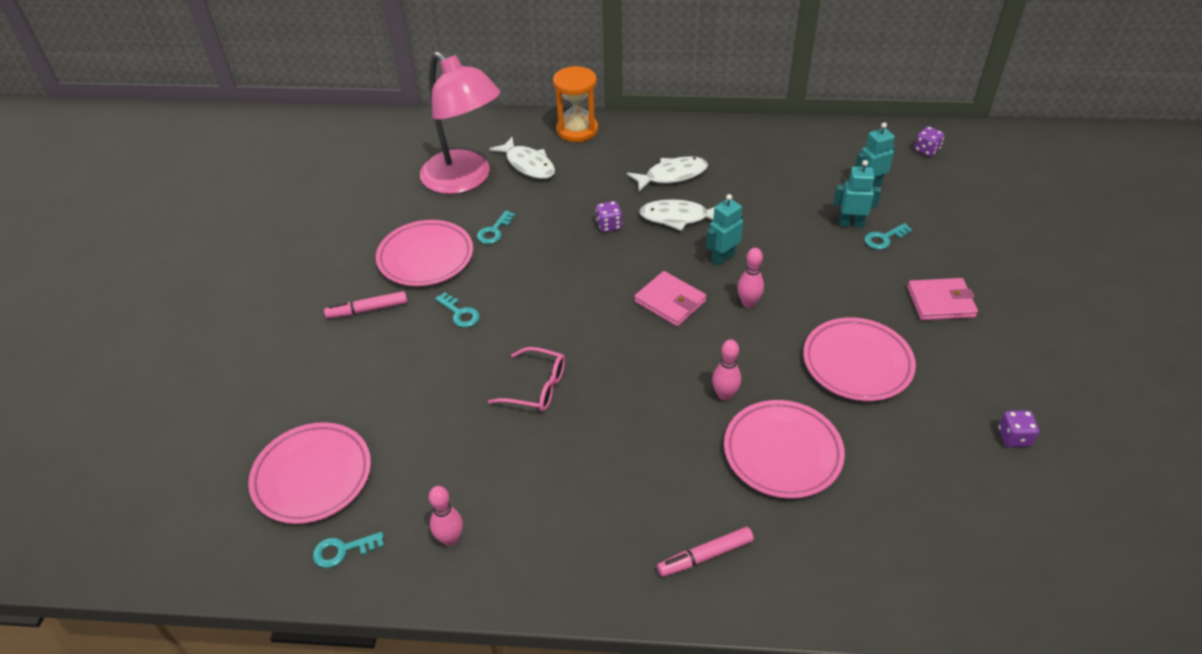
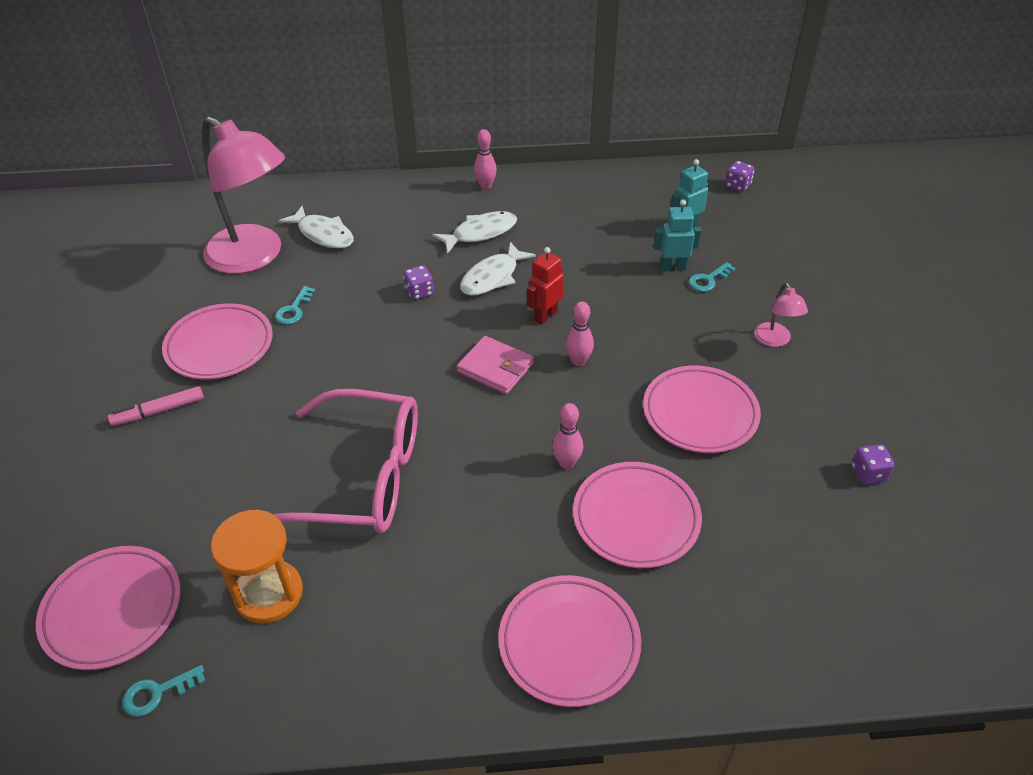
camera: 10 degrees left, 0 degrees up
(450, 539) = (282, 662): pink bowling pin -> pink bowling pin (485, 186)
(460, 313) = (265, 404): turquoise key -> none
(537, 387) = (361, 478): pink glasses -> pink glasses, size x2.03
(577, 130) = (372, 193): orange hourglass -> orange hourglass (269, 594)
(678, 217) = (492, 277): white fish -> white fish turned 45 degrees counterclockwise
(705, 556) = (569, 643): pink marker -> pink plate
(722, 258) = (545, 316): turquoise robot -> red robot
(940, 302) = (775, 340): pink wallet -> pink lamp

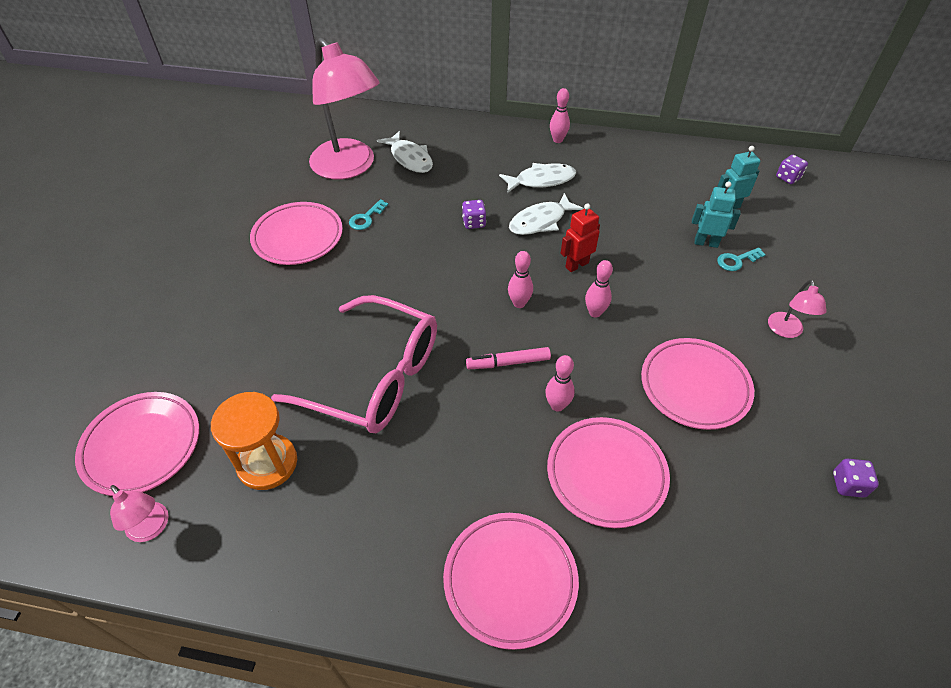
camera: 15 degrees right, 5 degrees up
(157, 693) = (152, 528): turquoise key -> pink lamp
(159, 411) = (233, 283): pink marker -> pink marker (508, 363)
(495, 368) = (519, 303): pink wallet -> pink bowling pin

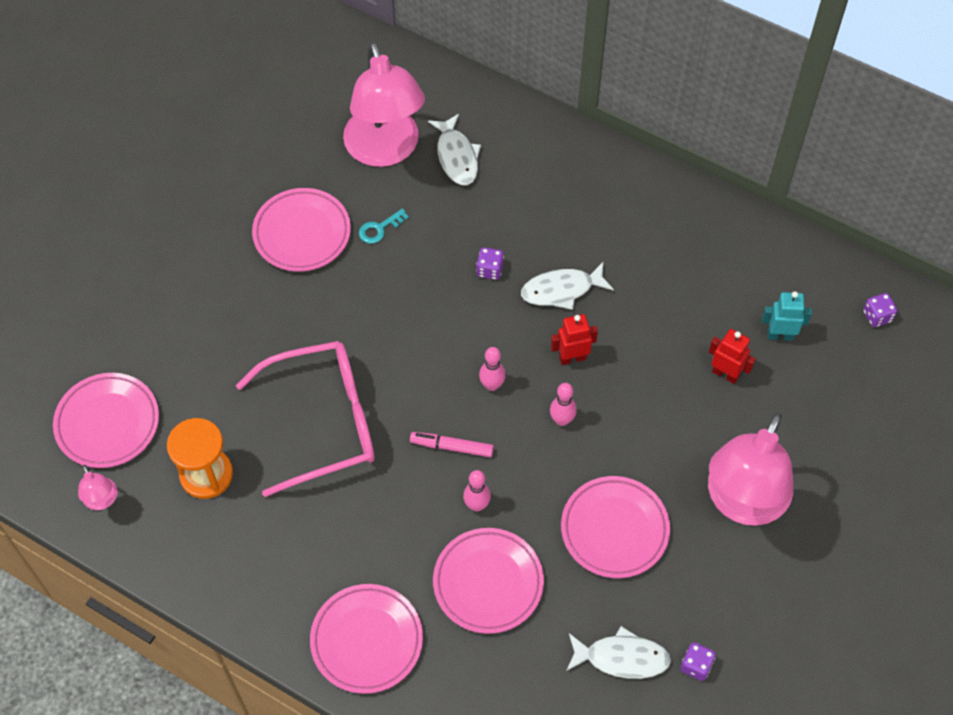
camera: 20 degrees right, 10 degrees up
(375, 377) = (324, 422): pink glasses -> pink glasses turned 60 degrees counterclockwise
(541, 180) = (589, 233): white fish -> white fish (622, 658)
(558, 140) = (638, 178): pink bowling pin -> none
(706, 243) = (725, 374): turquoise robot -> red robot
(736, 260) = (745, 406): turquoise key -> none
(786, 331) = (742, 503): pink lamp -> pink lamp, size x2.38

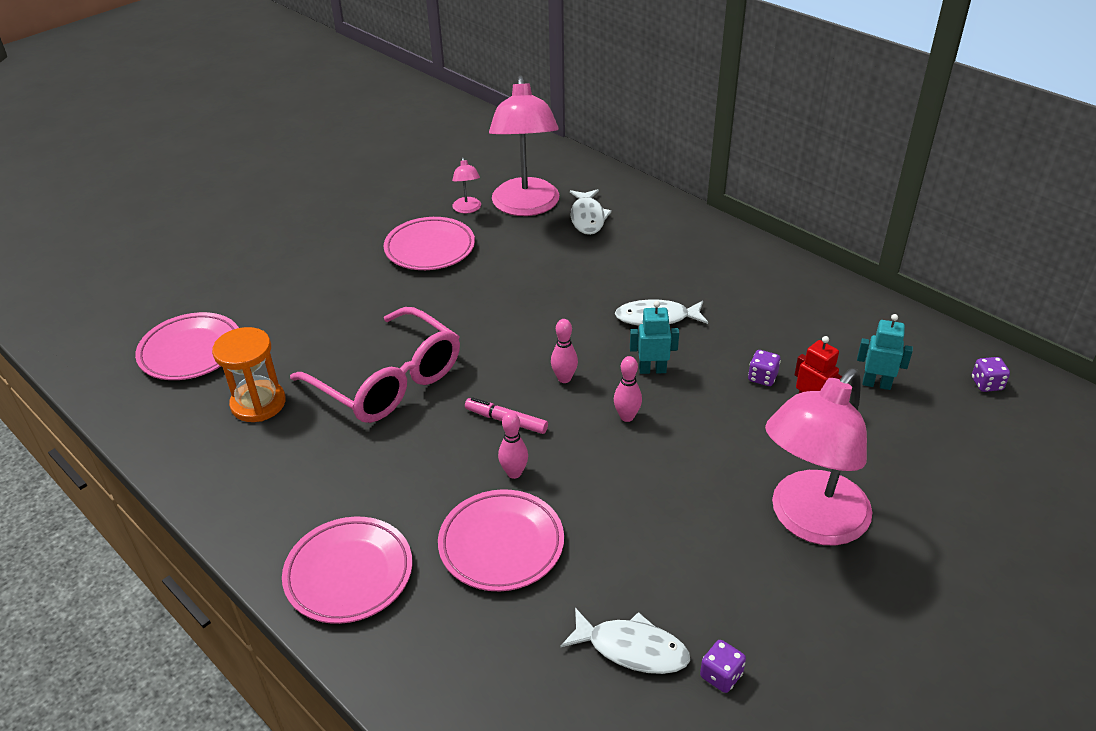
camera: 15 degrees right, 20 degrees down
(102, 501) = (151, 407): pink lamp -> pink lamp (467, 209)
(324, 422) = (389, 381): pink glasses -> pink glasses turned 45 degrees clockwise
(379, 229) = (500, 254): turquoise key -> none
(490, 270) = (591, 295): purple dice -> purple dice (762, 377)
(572, 358) = (652, 370): red robot -> turquoise robot
(614, 529) = (657, 520): pink plate -> none

